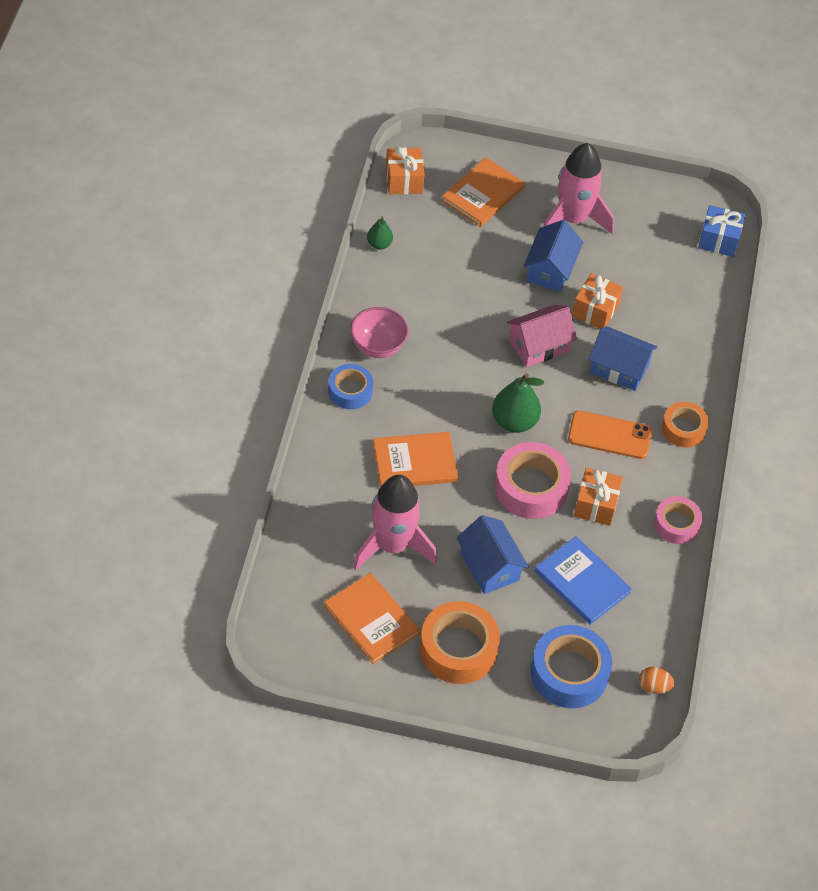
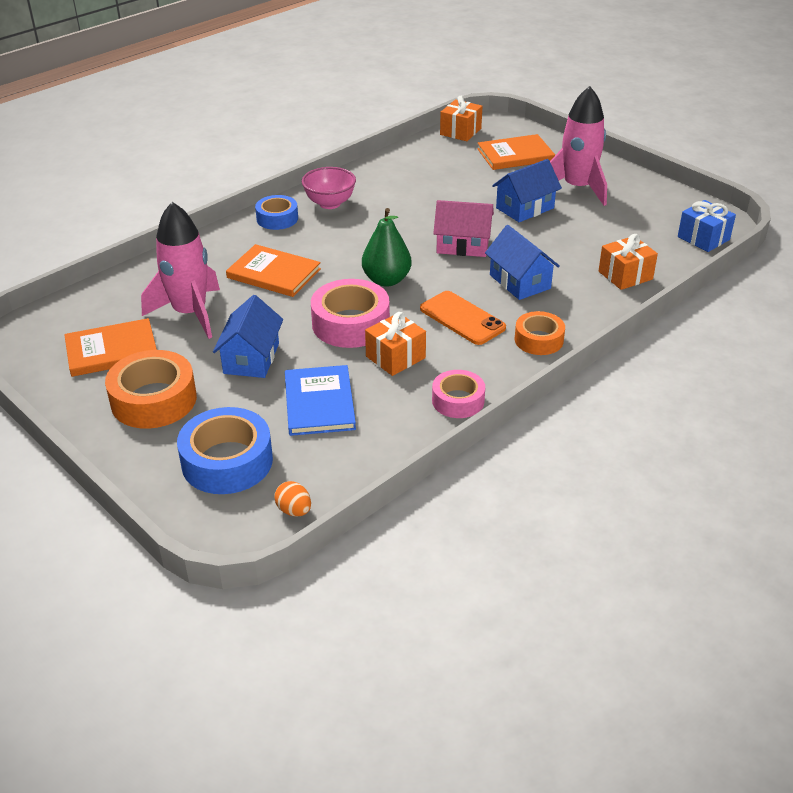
camera: 40 degrees right, 15 degrees down
(371, 620) = (112, 350): orange book -> orange book turned 75 degrees clockwise
(379, 244) = (400, 155): green pear -> none
(595, 310) = (537, 242): orange gift -> orange gift (625, 275)

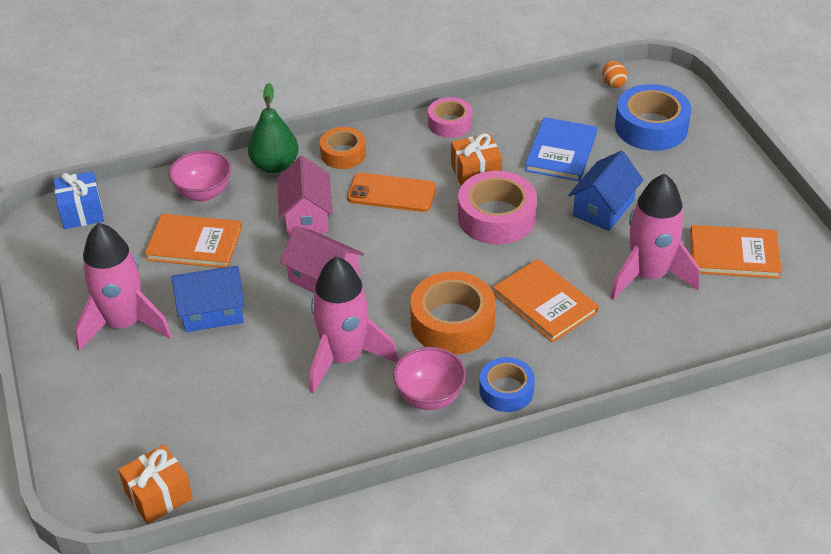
camera: 155 degrees left, 5 degrees up
(154, 400) = (700, 193): orange tape -> orange tape (452, 322)
(386, 280) = (433, 257): green pear -> green pear (275, 165)
(405, 208) = (344, 358): none -> pink rocket
(462, 318) = (391, 193): orange phone -> orange phone turned 60 degrees counterclockwise
(515, 155) = (134, 413): orange book -> orange book (194, 243)
(520, 282) = (306, 216): blue house -> pink house
(625, 275) = (204, 193): orange gift -> pink bowl

